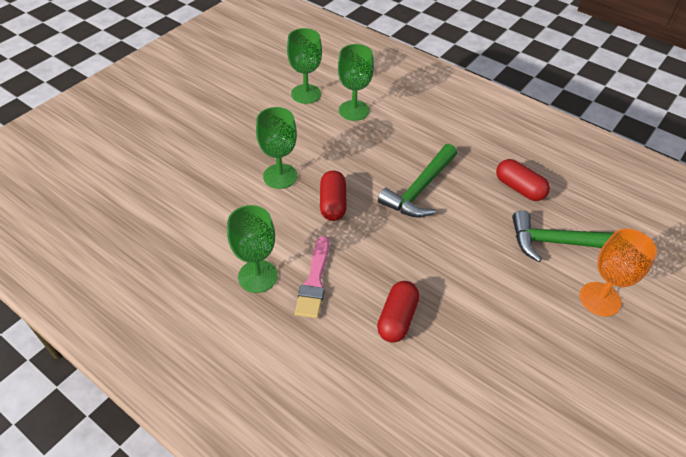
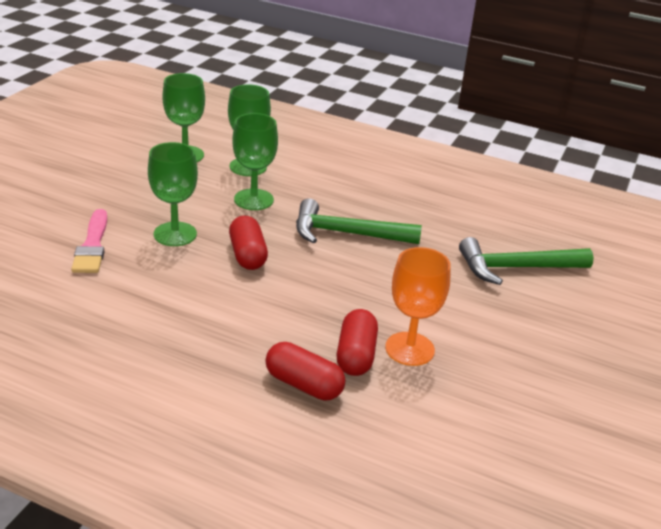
camera: 15 degrees left, 15 degrees down
(258, 276) = (173, 332): green goblet -> green goblet (253, 199)
(314, 281) = (246, 330): pink brush -> pink brush (92, 246)
(420, 189) = (347, 234): green hammer -> green hammer turned 75 degrees clockwise
(519, 188) = (458, 224): red capsule -> red capsule (304, 385)
(600, 299) = (574, 313): orange goblet -> orange goblet (409, 349)

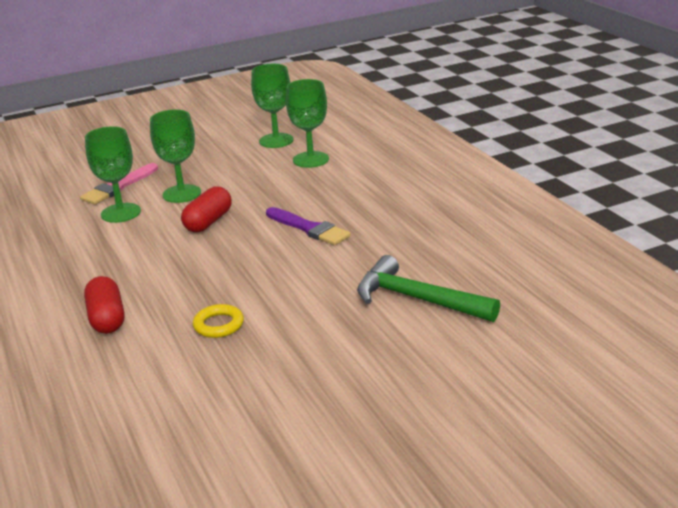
camera: 45 degrees right, 5 degrees down
(253, 199) = (276, 184): green goblet -> green goblet (121, 213)
(347, 234) = (309, 228): green hammer -> purple brush
(356, 355) = (172, 314): red capsule -> none
(409, 349) = (218, 325): orange goblet -> yellow ring

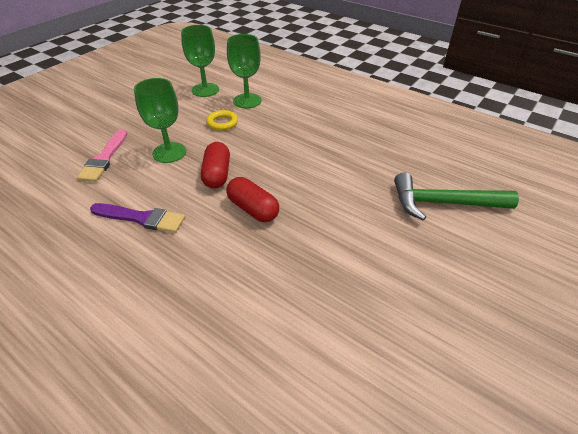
camera: 30 degrees left, 15 degrees up
(107, 318) = (214, 307): red capsule -> red capsule (253, 209)
(121, 213) = (129, 184): green goblet -> none
(218, 325) = (323, 278): yellow ring -> yellow ring (222, 123)
(309, 228) = (304, 160): purple brush -> purple brush (141, 218)

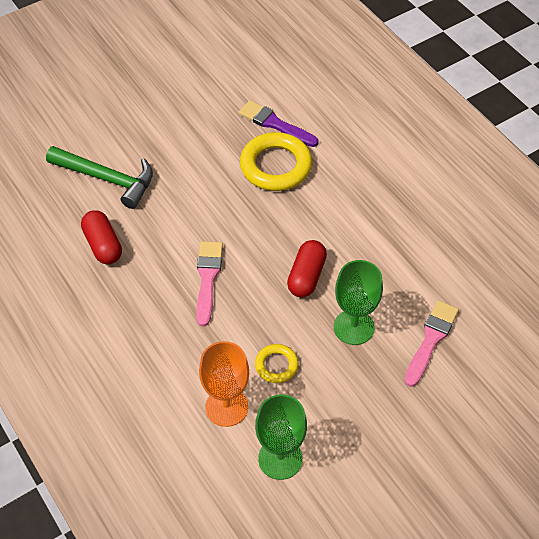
camera: 160 degrees left, 10 degrees up
(141, 218) = (390, 242): purple brush -> purple brush (275, 124)
(247, 101) = (226, 407): green goblet -> orange goblet
(253, 209) = (284, 223): red capsule -> red capsule (103, 245)
(286, 263) = (276, 166): none -> yellow ring
(298, 155) = (208, 278): none -> pink brush

